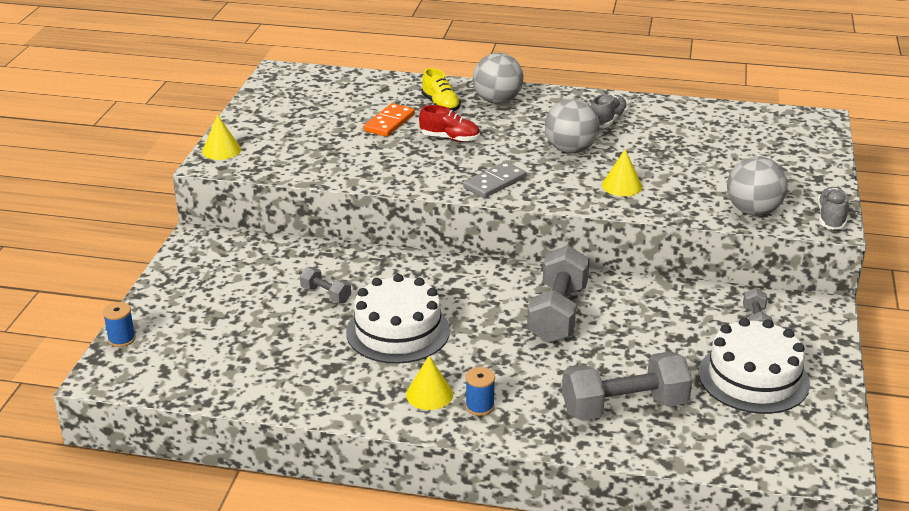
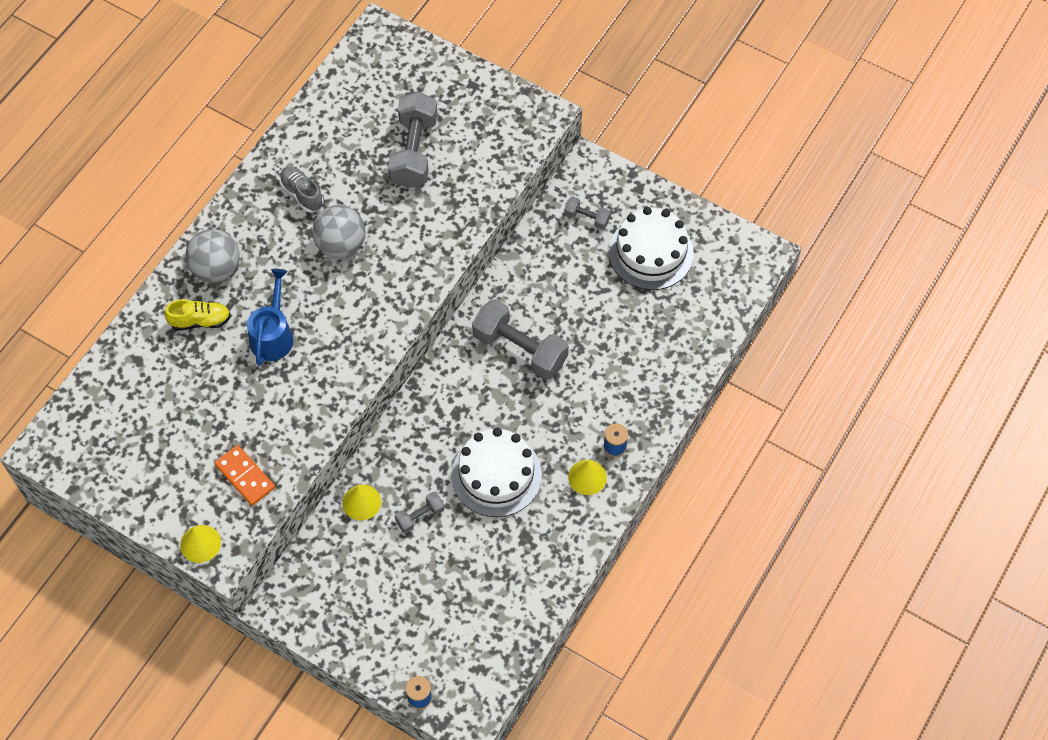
camera: 70 degrees left, 30 degrees up
(389, 123) = (215, 377): orange domino -> orange domino (245, 476)
(450, 138) = (273, 335): red shoe -> blue watering can
(494, 182) = (372, 327): grey domino -> none
(622, 186) = (421, 231): yellow cone -> yellow cone (361, 502)
(624, 407) = (651, 350): grey dumbbell -> grey dumbbell (414, 151)
(753, 211) = (502, 156): grey ball -> none
(831, 218) = (535, 109): grey shoe -> none

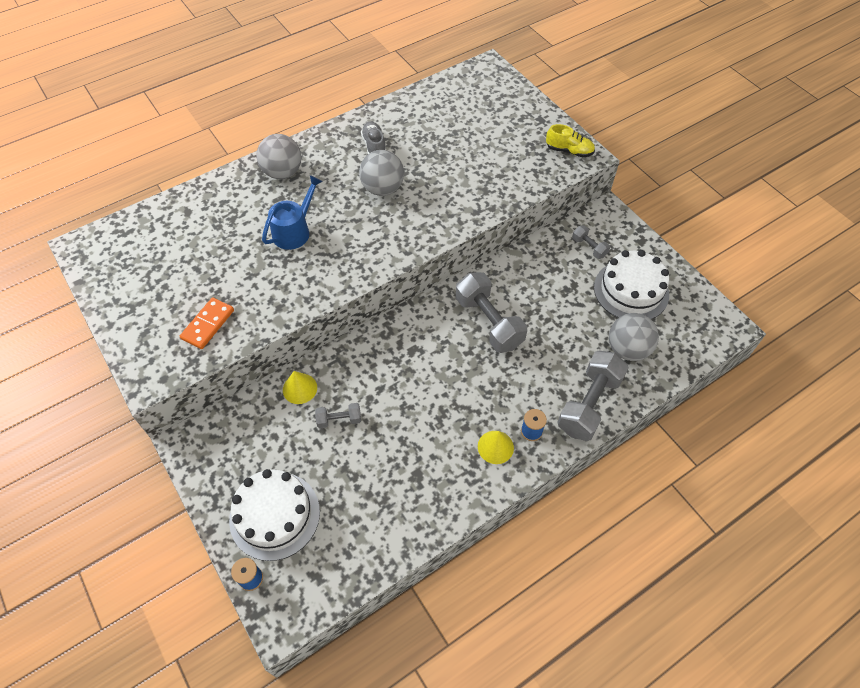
camera: 25 degrees right, 5 degrees down
(200, 321) = (248, 202): yellow shoe -> yellow shoe (569, 151)
(200, 543) = (140, 362): yellow cone -> none
(245, 476) = (208, 324): orange domino -> orange domino turned 45 degrees clockwise
(414, 151) = (473, 147): grey dumbbell -> grey dumbbell (589, 404)
(496, 475) = (419, 412): white cake -> white cake (274, 515)
(673, 321) = (627, 349): none -> grey ball

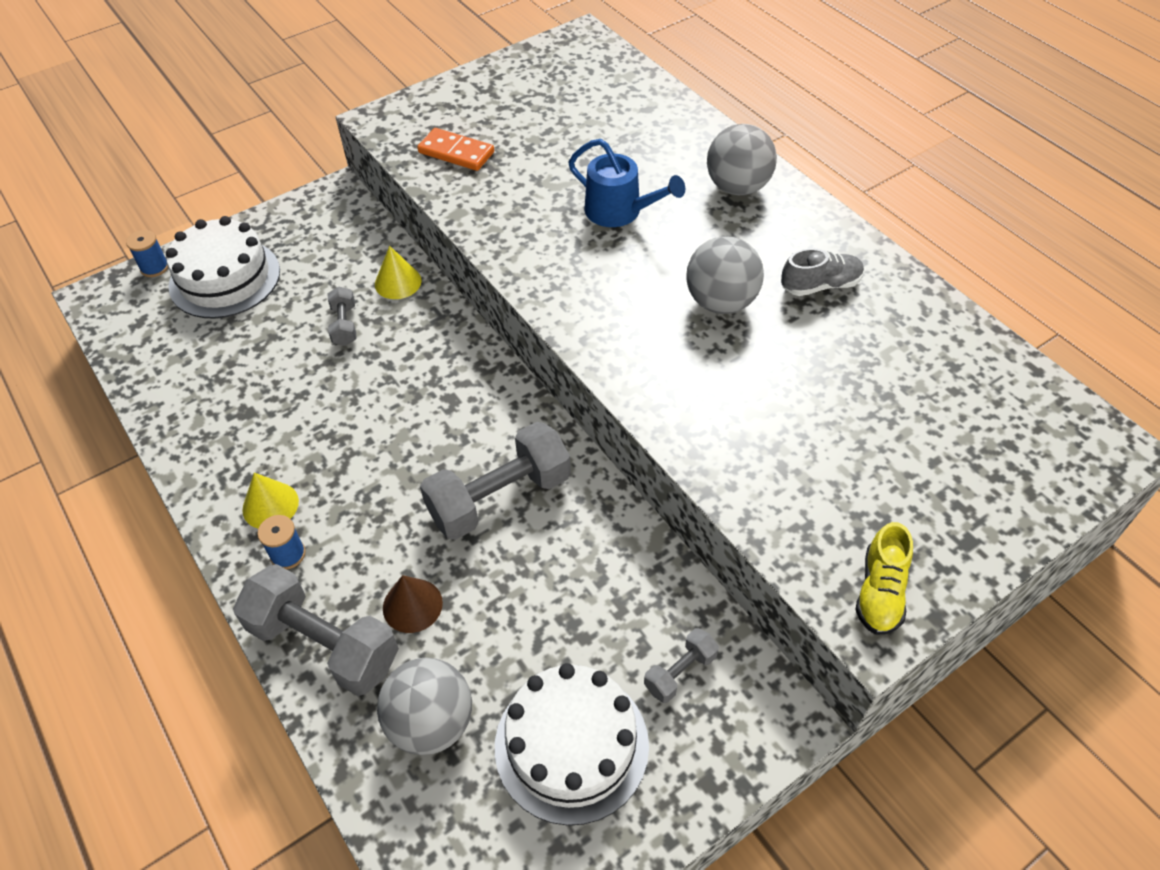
camera: 90 degrees right, 5 degrees down
(561, 362) = (412, 605): none -> brown cone

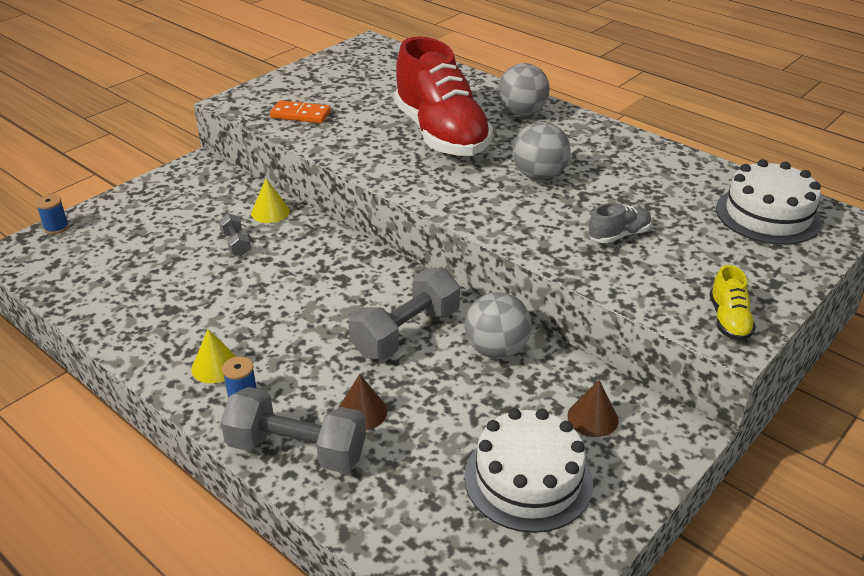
camera: 15 degrees left, 15 degrees down
(225, 278) = (121, 227): white cake -> white cake (767, 215)
(431, 722) = (408, 485): grey ball -> grey ball (496, 350)
(619, 211) = (441, 134): blue watering can -> red shoe
(680, 672) = (592, 418): grey dumbbell -> brown cone
(820, 285) = (606, 158): grey shoe -> grey shoe (618, 235)

